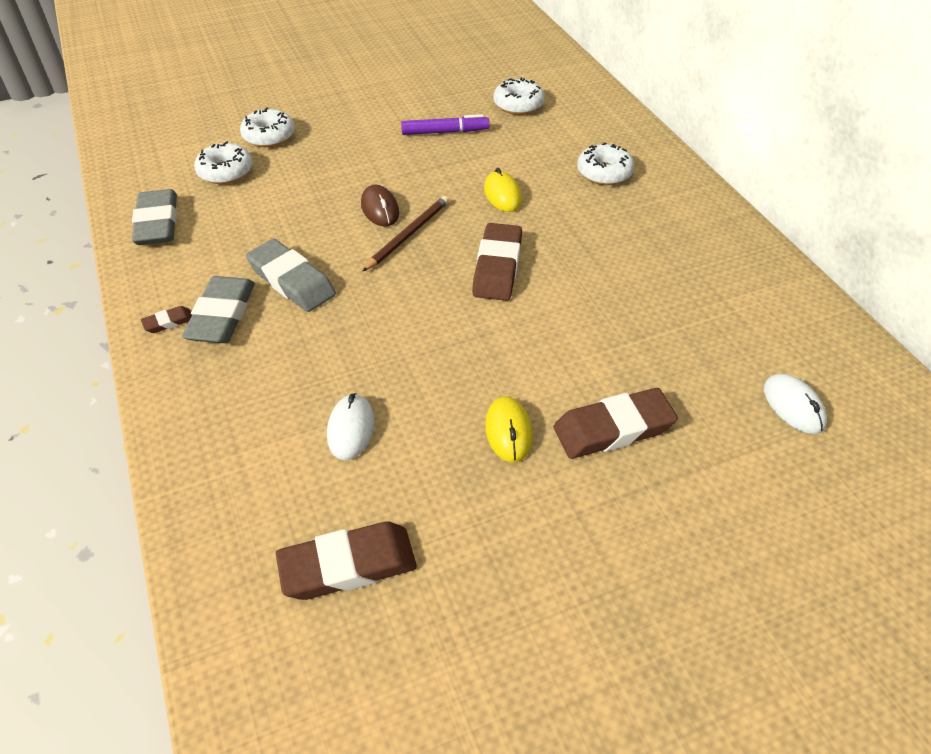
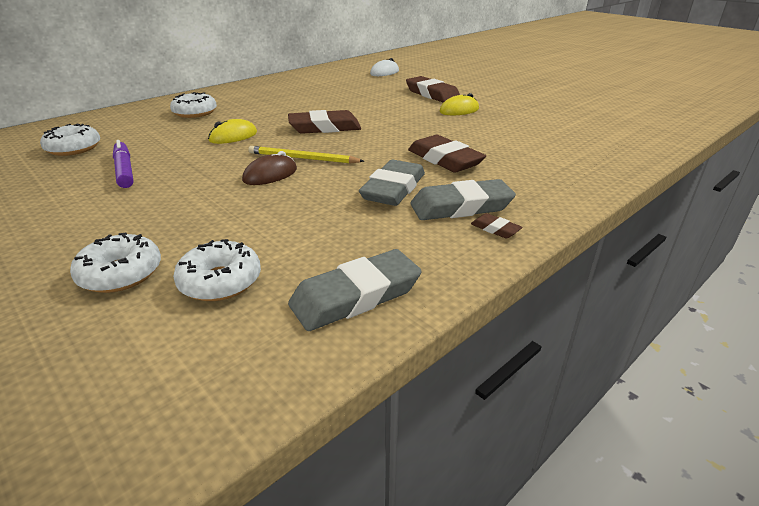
camera: 110 degrees left, 15 degrees down
(348, 565) = (581, 127): brown eraser -> brown eraser (444, 159)
(351, 429) = (505, 141): white mouse -> none
(408, 235) = (302, 158): brown pencil -> yellow pencil

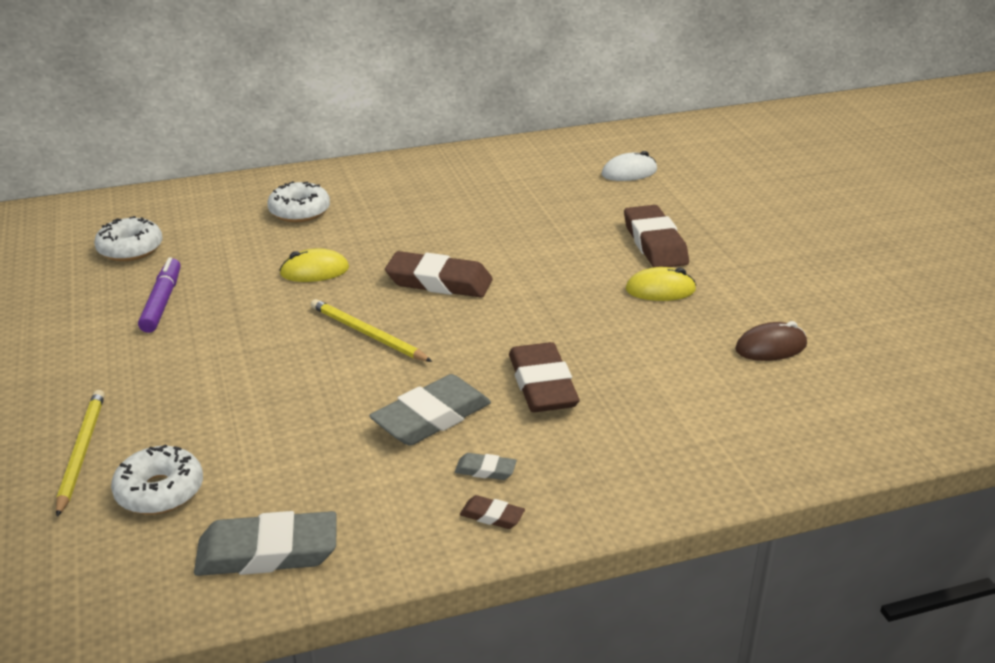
camera: 25 degrees right, 0 degrees up
(121, 274) = (81, 452): white donut -> yellow pencil
(270, 175) = (309, 353): brown mouse -> brown mouse (770, 347)
(461, 207) = (485, 470): grey eraser -> grey eraser, size x0.46
(495, 229) = (492, 516): brown eraser -> brown eraser turned 45 degrees counterclockwise

